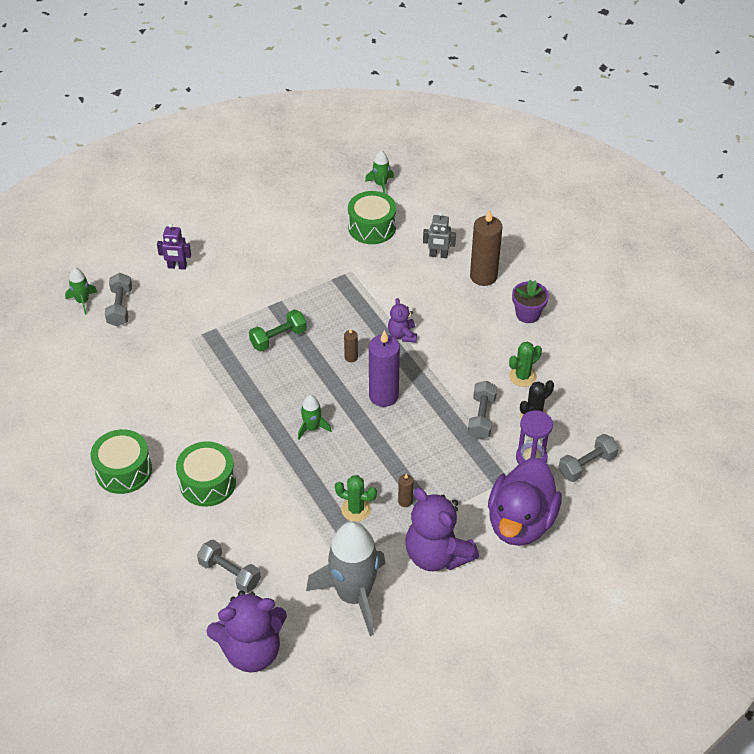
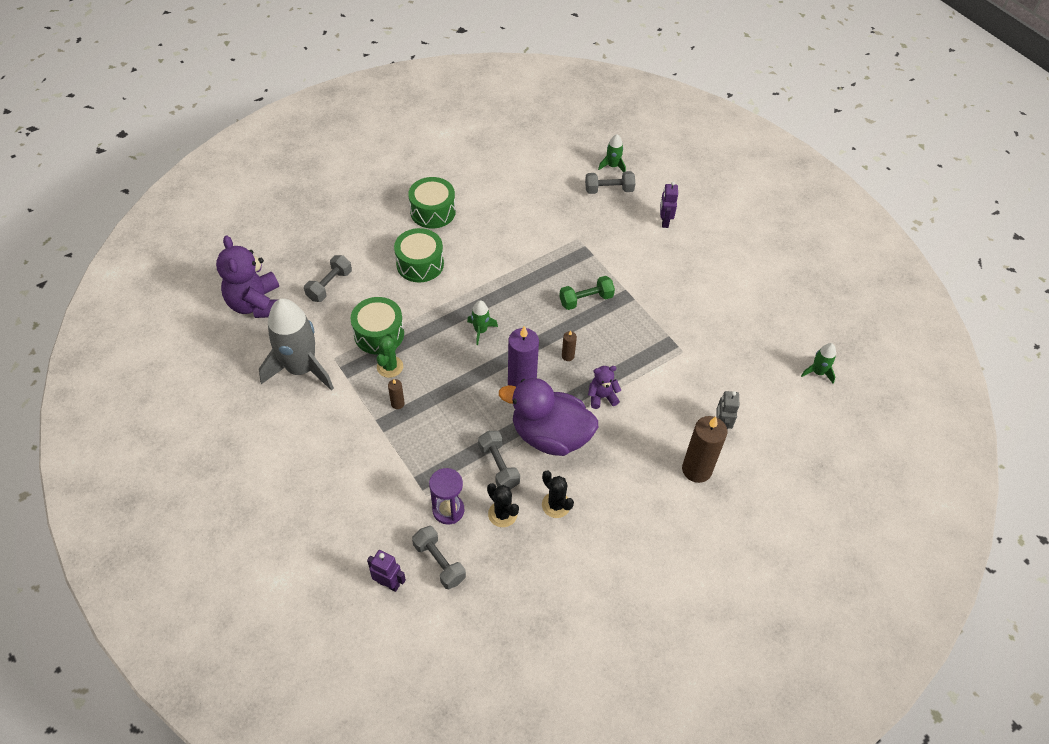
camera: 85 degrees right, 5 degrees up
(278, 338) = (586, 300): green dumbbell -> green dumbbell turned 75 degrees counterclockwise
(372, 227) = (750, 366): green drum -> green drum (379, 334)
(437, 554) = (338, 429): purple teddy bear -> none
(481, 417) = (498, 466): grey dumbbell -> grey dumbbell turned 60 degrees clockwise
(520, 522) = (371, 498): purple duck -> purple duck (550, 436)
(522, 376) = (556, 505): green cactus -> black cactus
(528, 314) = (646, 512): purple flower pot -> none
(610, 505) = (388, 583): none -> purple robot

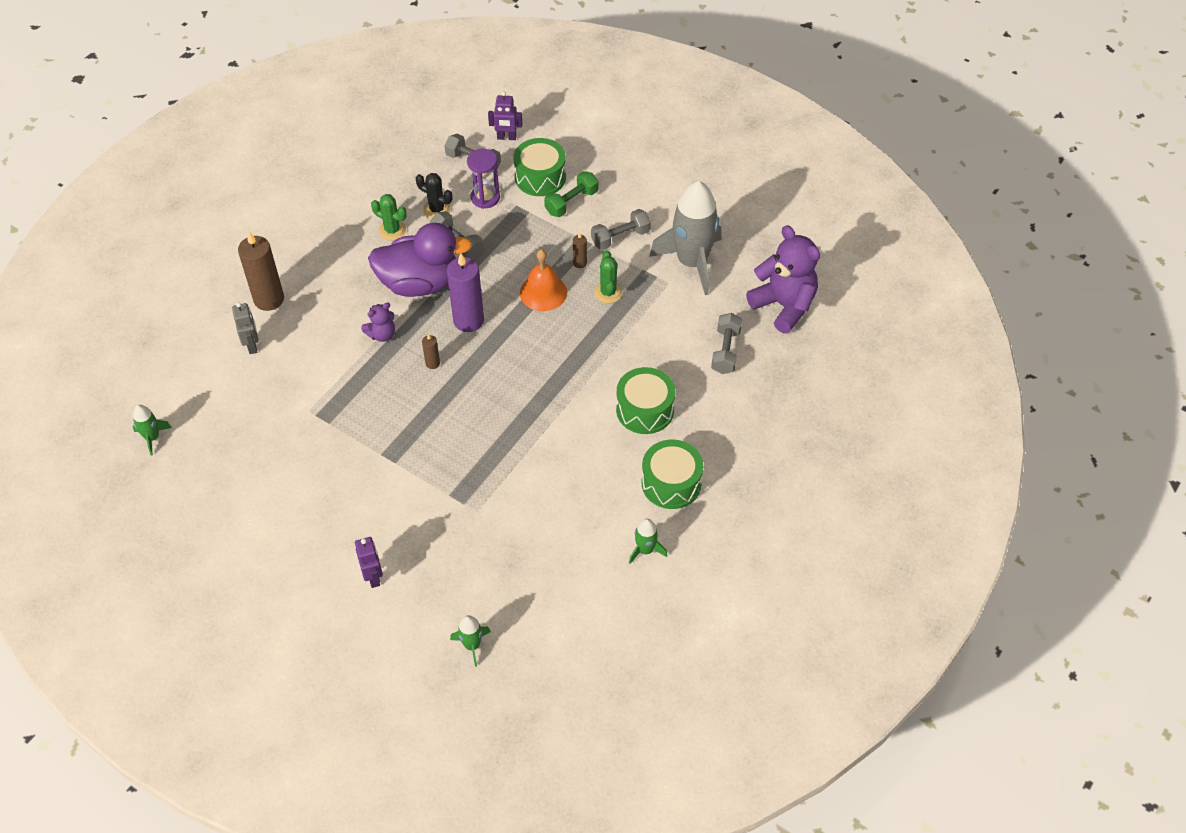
camera: 160 degrees right, 0 degrees up
(379, 334) = (639, 319): green drum -> green drum (540, 177)
(445, 387) = (543, 292): none -> orange bell
(480, 330) = (537, 358): green rocket -> green rocket (645, 550)
(556, 505) = (392, 230): black cactus -> green cactus
(586, 300) = (436, 433): green dumbbell -> green dumbbell (571, 202)
(609, 190) = (463, 601): grey dumbbell -> grey dumbbell (620, 237)

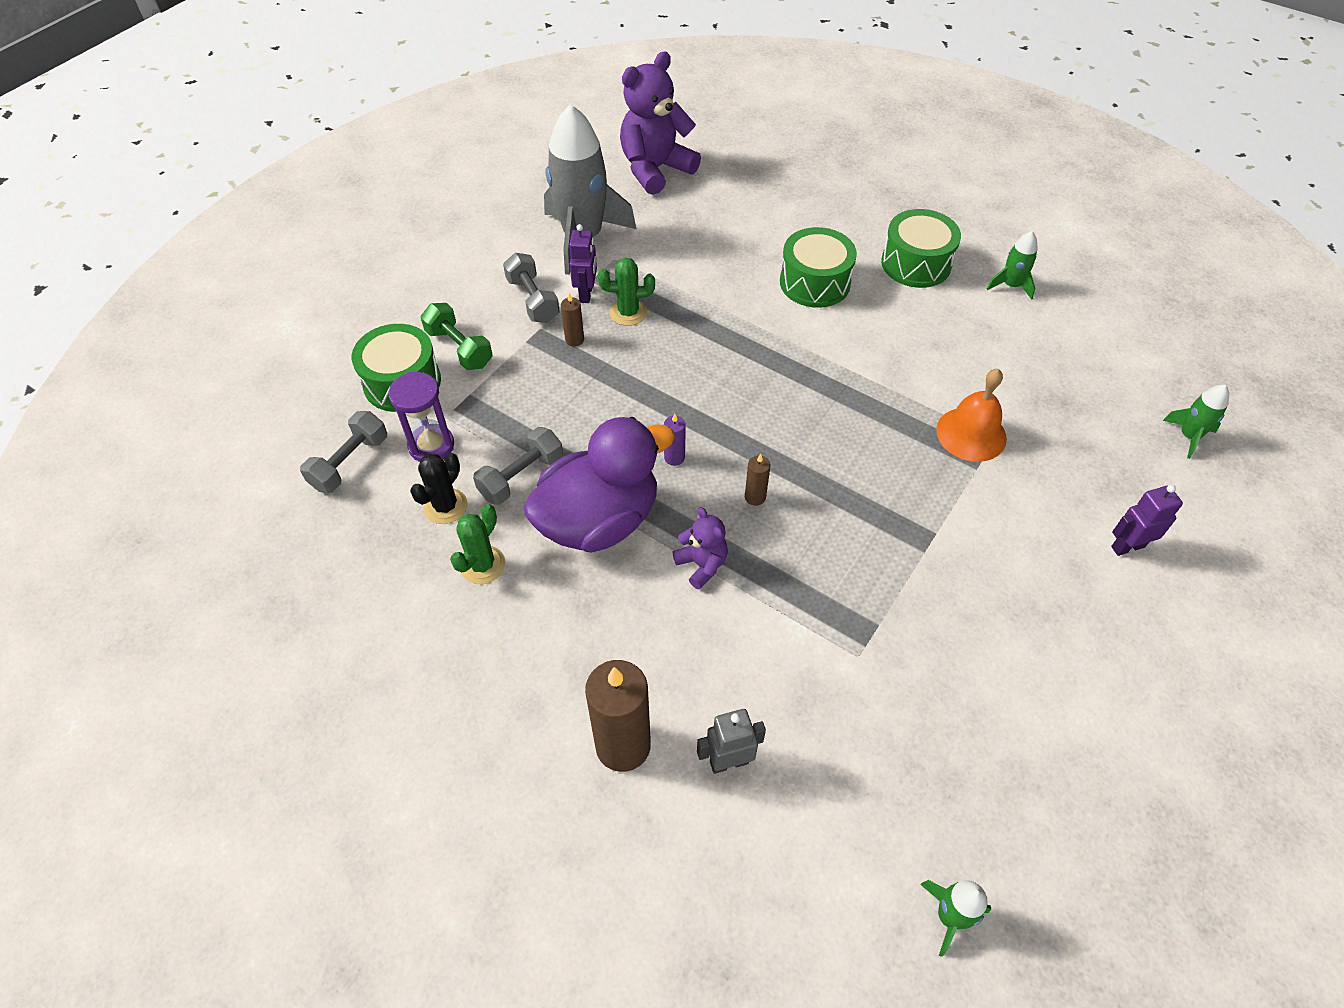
camera: 90 degrees left, 0 degrees up
(420, 283) = (599, 520): purple duck -> purple duck turned 60 degrees clockwise
(468, 320) = (674, 457): purple candle -> purple candle, size x0.46
(506, 137) = (307, 423): purple robot -> purple robot (586, 294)
(543, 292) = (625, 377): orange bell -> orange bell (971, 434)
(725, 351) = (722, 215): grey dumbbell -> none

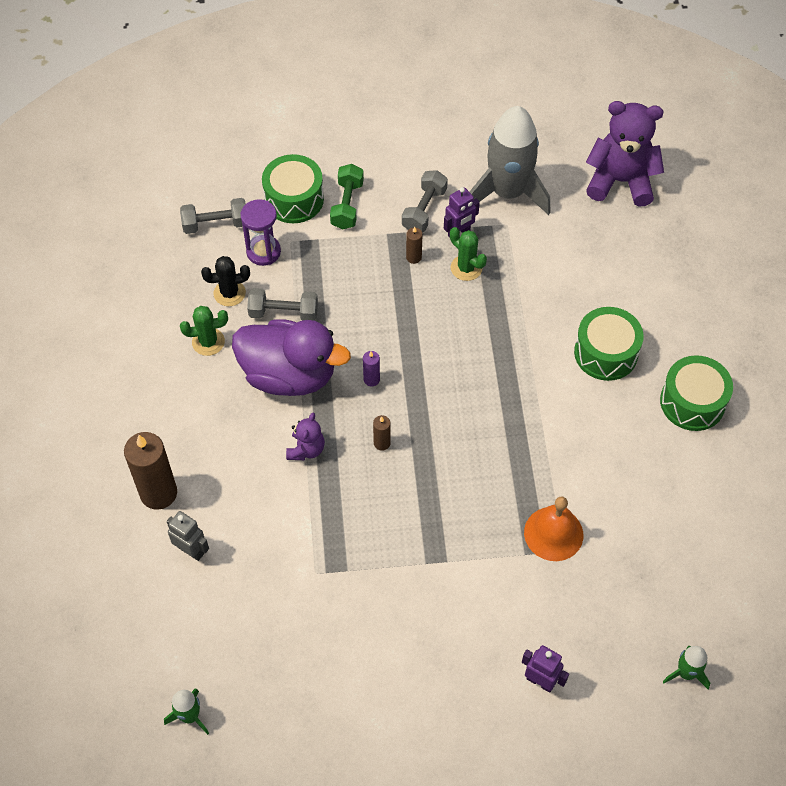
camera: 50 degrees right, 5 degrees up
(1011, 285) = (733, 476): green rocket -> none

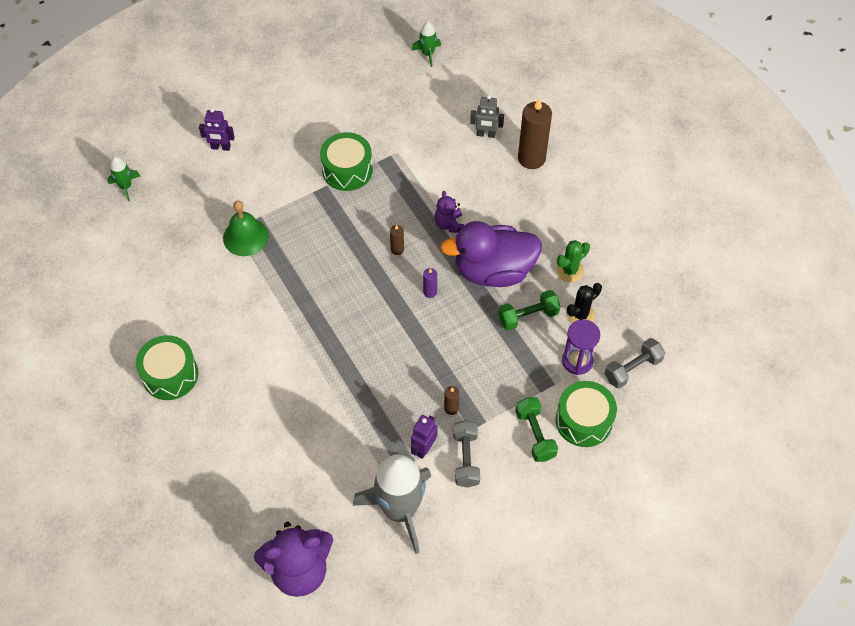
camera: 155 degrees right, 0 degrees up
(283, 313) = (528, 316): grey dumbbell -> green dumbbell
(466, 268) = (402, 417): green cactus -> none
(553, 533) = (245, 237): orange bell -> green bell
(606, 353) = (254, 388): green drum -> green drum (347, 170)

